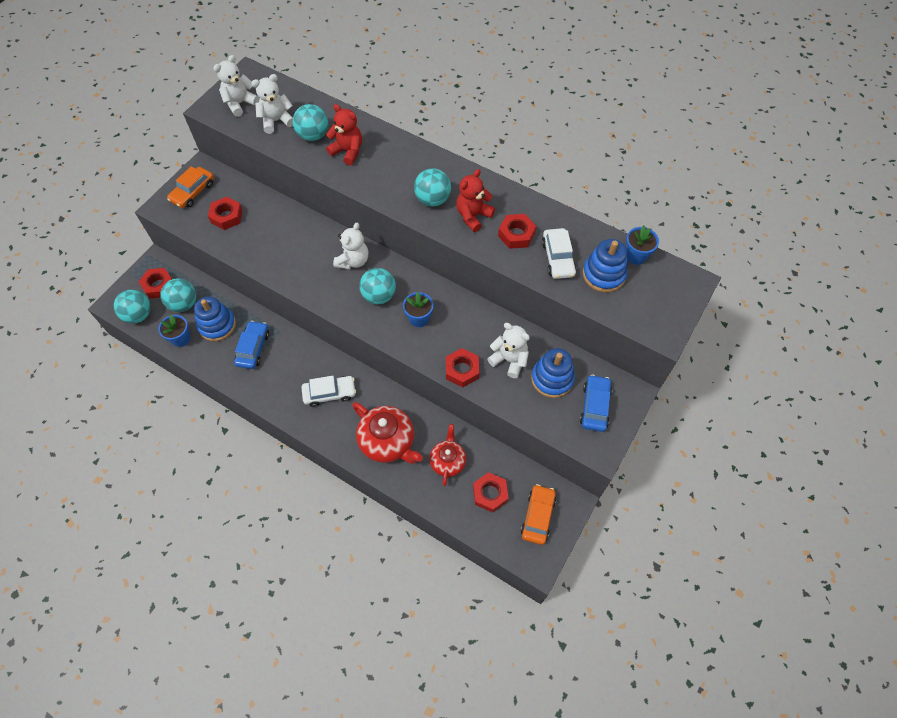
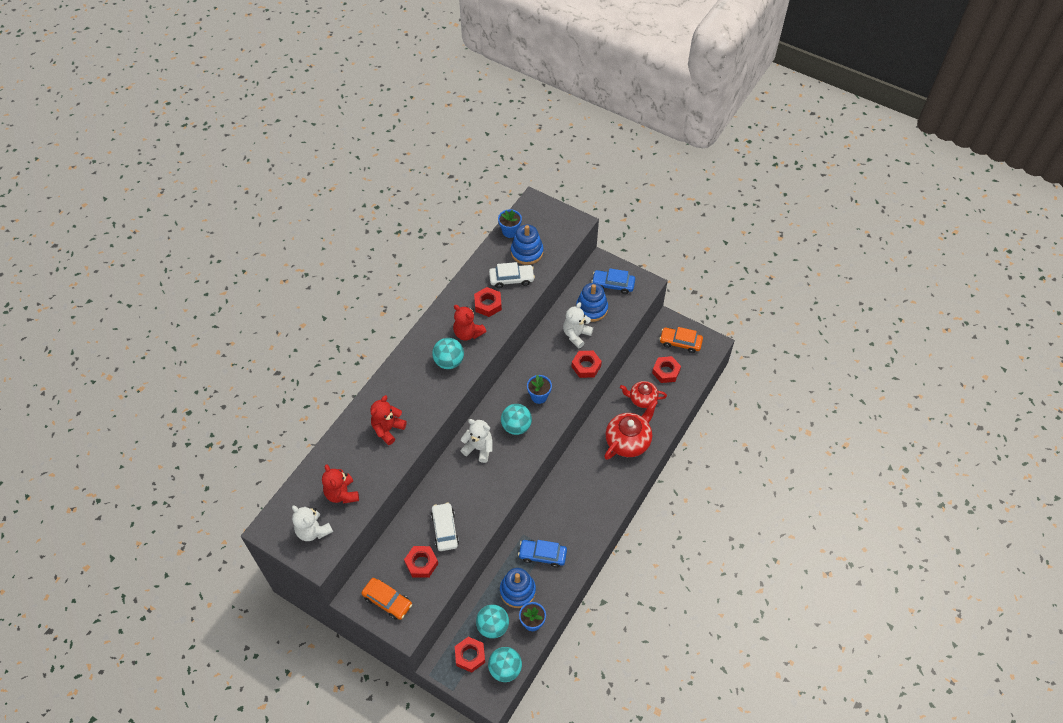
camera: 90 degrees left, 5 degrees down
(276, 121) = (342, 494): white teddy bear -> red teddy bear
(313, 135) = (365, 459): turquoise ball -> none
(329, 393) = (586, 487): white car -> white car (445, 529)

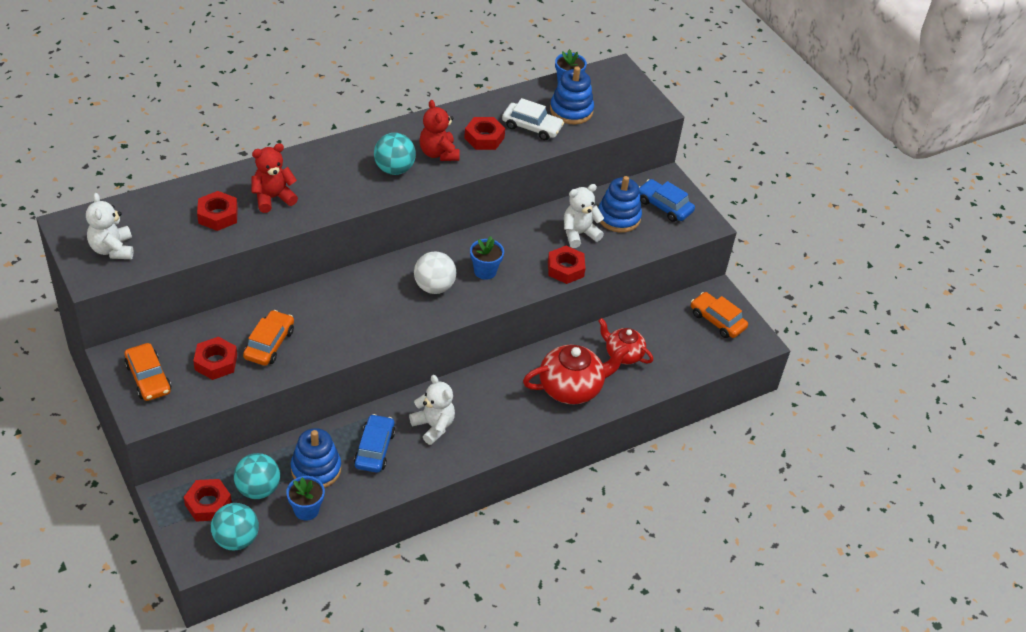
camera: 25 degrees right, 10 degrees down
(342, 494) = (172, 232): red teddy bear -> none
(445, 529) = (269, 344): white car -> orange car
(479, 448) = (373, 287): white teddy bear -> white teddy bear (433, 426)
(516, 426) = (434, 287): turquoise ball -> white ball
(542, 555) = (374, 449): blue car -> blue car turned 60 degrees clockwise
(666, 371) = (675, 341): red nut -> red nut (218, 215)

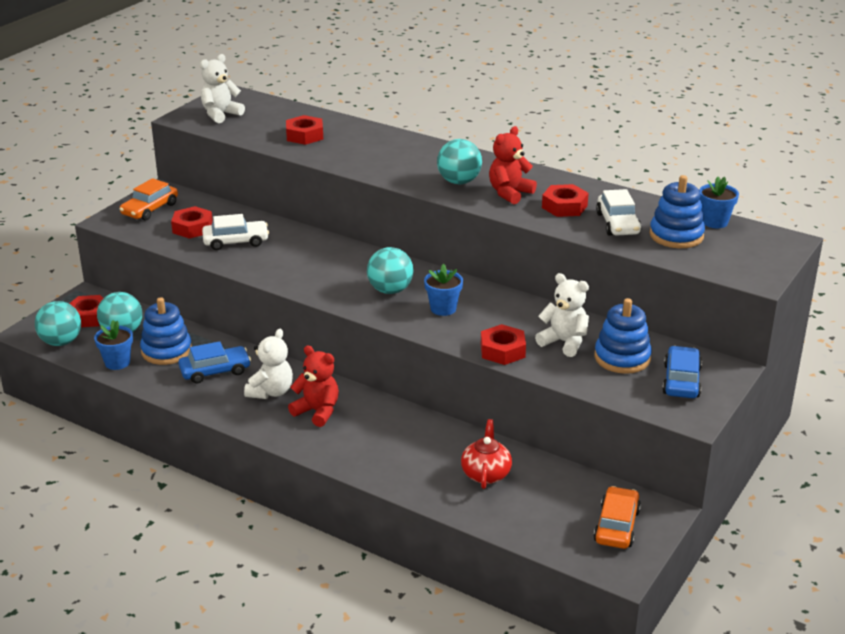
camera: 65 degrees right, 15 degrees down
(269, 344) = (236, 241): orange car -> white car
(273, 198) = (352, 148): red teddy bear -> red teddy bear (317, 411)
(434, 287) = (390, 290): white ball -> turquoise ball
(571, 388) = (401, 456): red teapot -> none

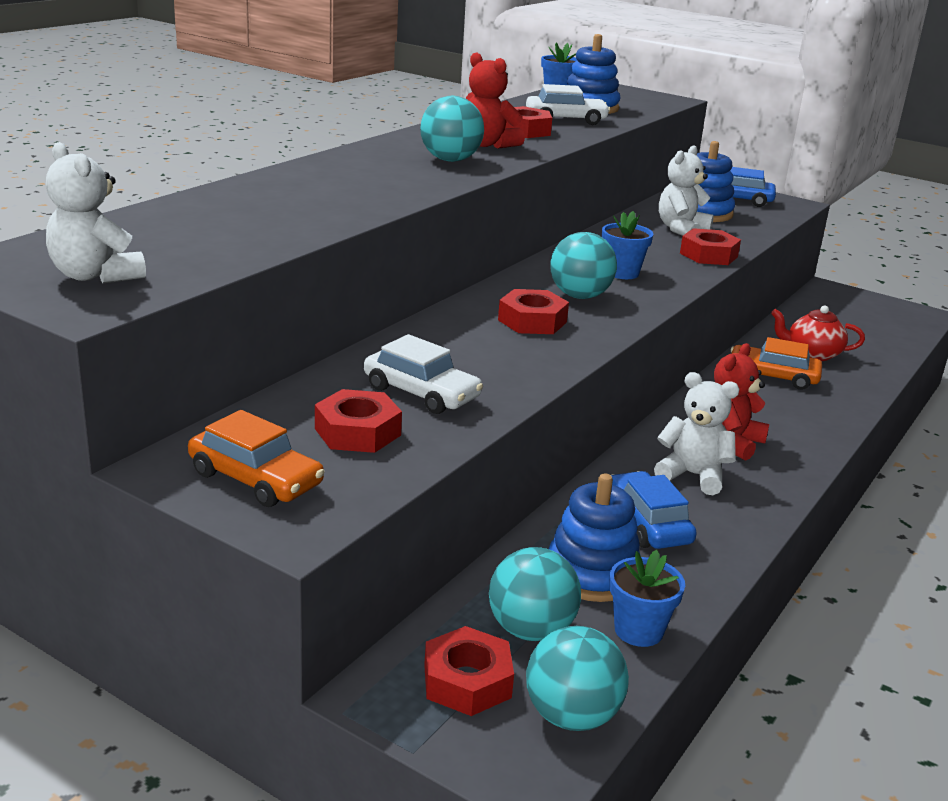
camera: 90 degrees left, 5 degrees down
(236, 241) = (421, 393): white car -> white car turned 135 degrees clockwise
(305, 135) = (246, 222): red nut -> red nut (532, 321)
(617, 526) = (861, 308): orange car -> orange car (772, 376)

